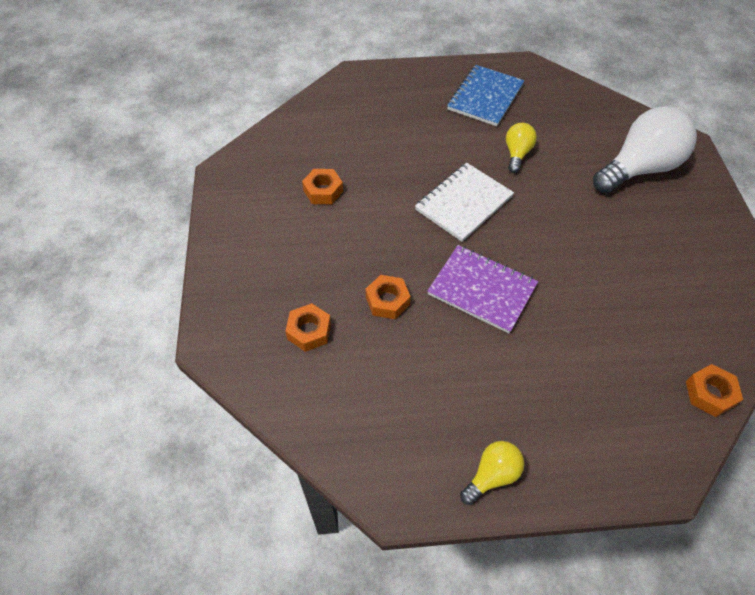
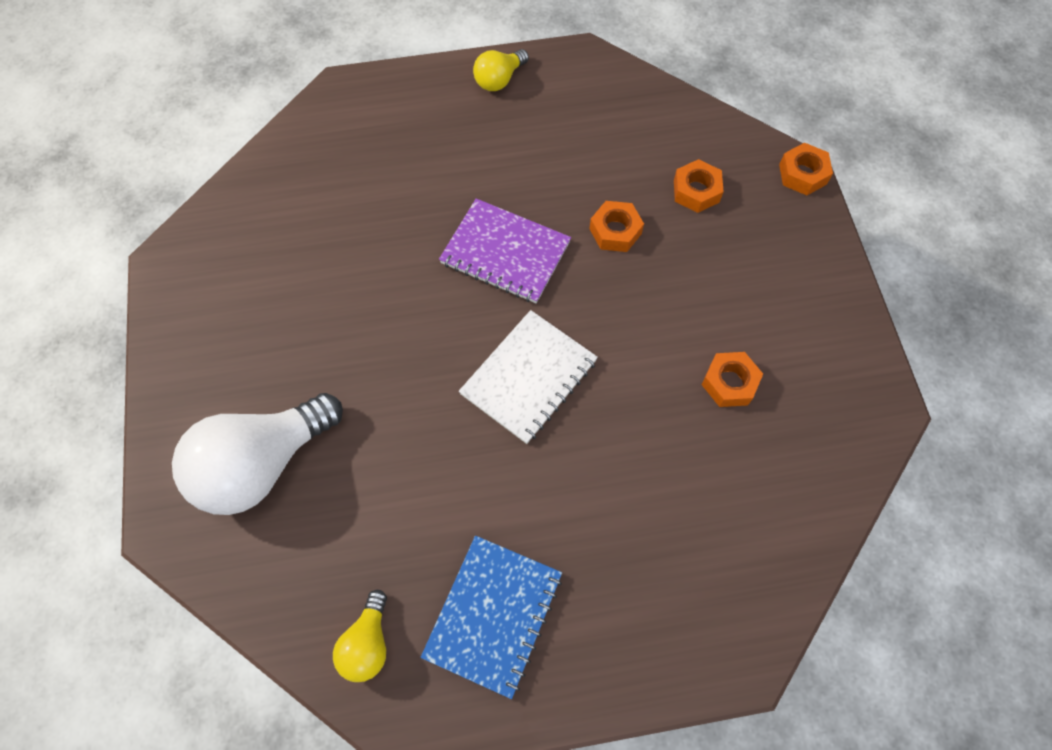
camera: 175 degrees right, 10 degrees up
(517, 154) = (446, 479): yellow light bulb -> yellow light bulb (367, 644)
(709, 393) = (276, 160): orange nut -> orange nut (802, 174)

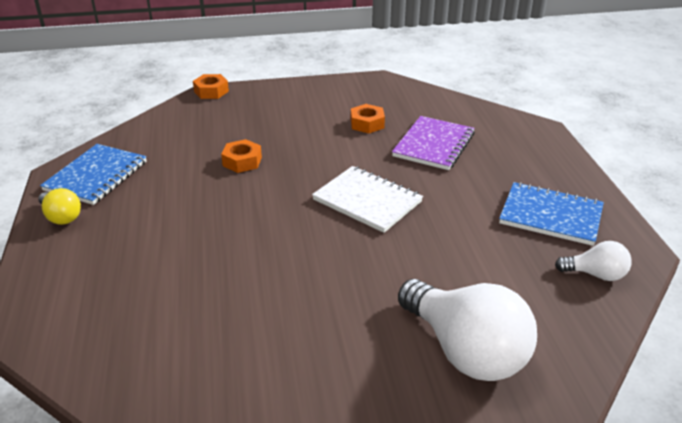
camera: 90 degrees left, 30 degrees down
(367, 644) = (595, 274): yellow light bulb -> white light bulb
(505, 252) = (253, 212): purple notebook -> purple notebook (433, 145)
(577, 91) = (96, 176): none -> blue notebook
(696, 191) = (214, 128): orange nut -> none

